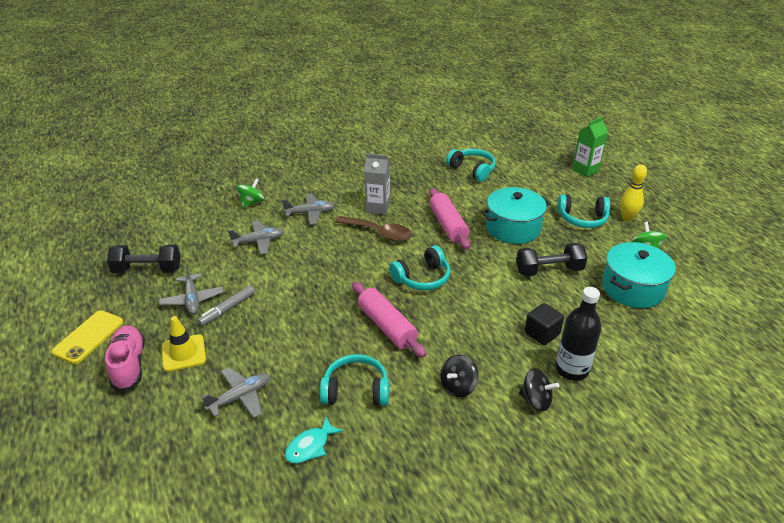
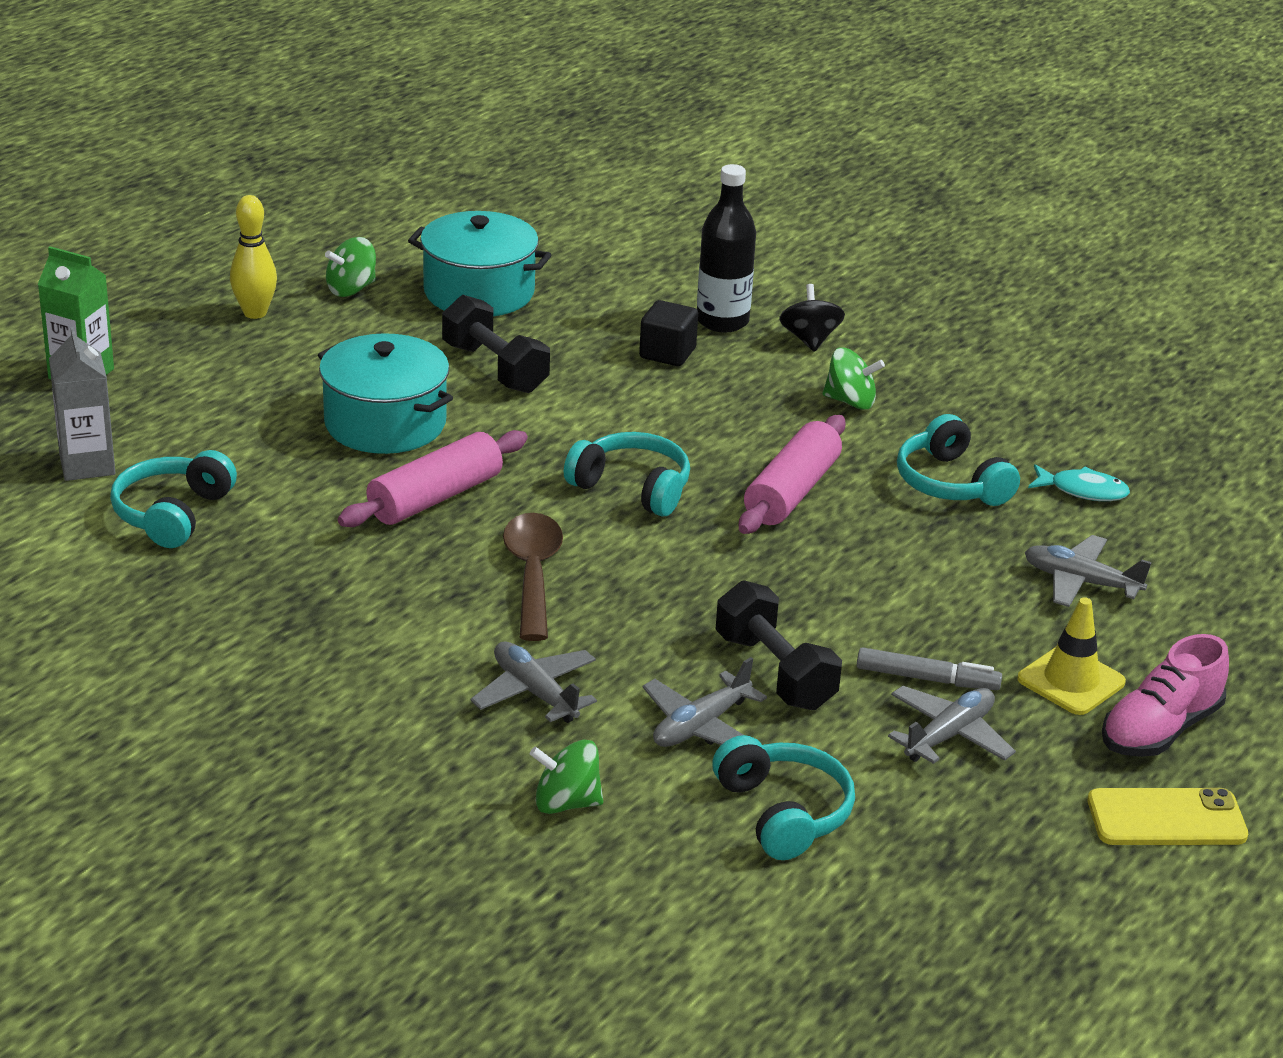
camera: 120 degrees left, 5 degrees down
(147, 270) = (935, 846): black dumbbell -> black dumbbell (775, 672)
(259, 241) = (700, 726): grey plane -> grey plane turned 90 degrees counterclockwise
(377, 207) = (437, 603): grey carton -> grey carton (87, 465)
(458, 386) = (850, 401): black spinning top -> green spinning top
(582, 219) = (293, 356): turquoise headphones -> turquoise headphones (784, 812)

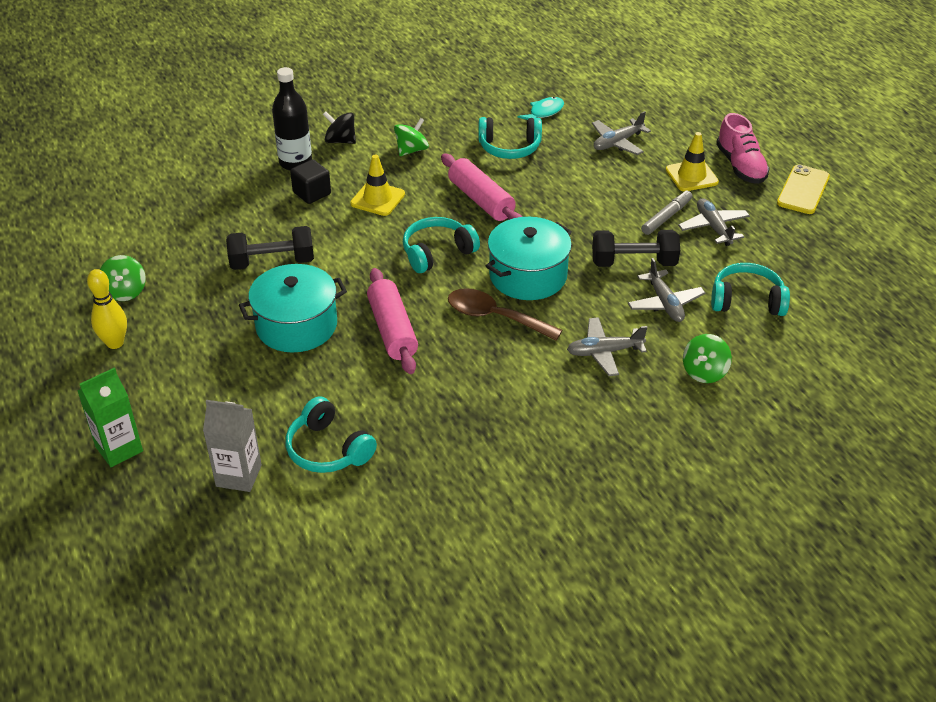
camera: 60 degrees left, 10 degrees up
(479, 292) = (179, 240): turquoise pot -> turquoise pot (528, 276)
(706, 406) = (377, 199): none -> yellow traffic cone

